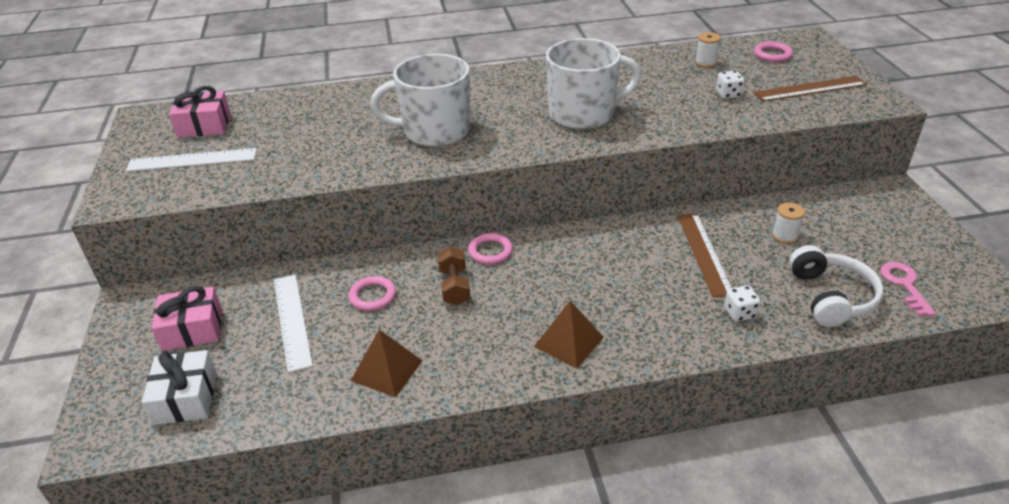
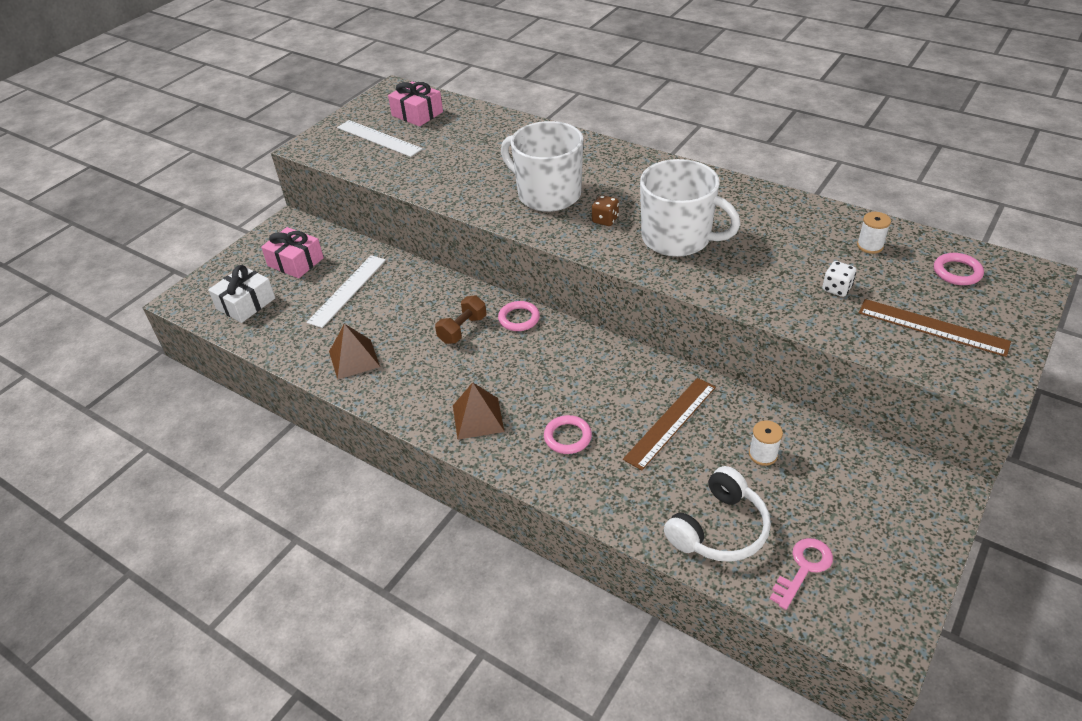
camera: 45 degrees right, 5 degrees up
(373, 296) = (408, 303): pink ring -> pink ring (567, 437)
(510, 127) = (605, 220): none -> brown dice
(739, 313) = (624, 486): white dice -> none

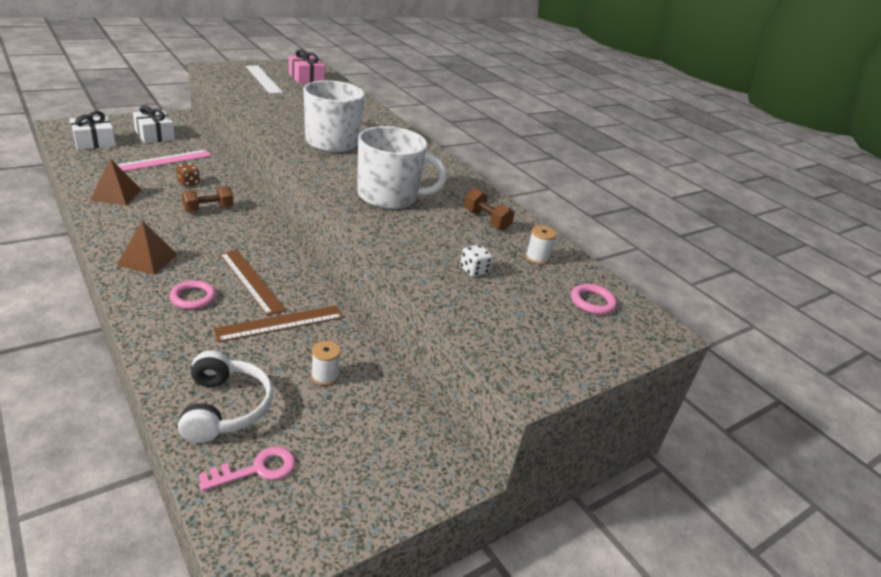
camera: 15 degrees right, 10 degrees down
(295, 262) = (155, 135): pink gift -> white gift
(347, 290) = (165, 160): white ruler -> pink ruler
(519, 318) = (255, 219): pink ring -> none
(605, 220) = (351, 168): brown dice -> brown dice (188, 183)
(678, 238) = (389, 196): white mug -> white mug turned 45 degrees counterclockwise
(719, 529) = (225, 408): white headphones -> white headphones turned 75 degrees counterclockwise
(786, 223) = (486, 220): none -> brown dumbbell
(932, 327) = (524, 326): brown ruler -> brown ruler (251, 281)

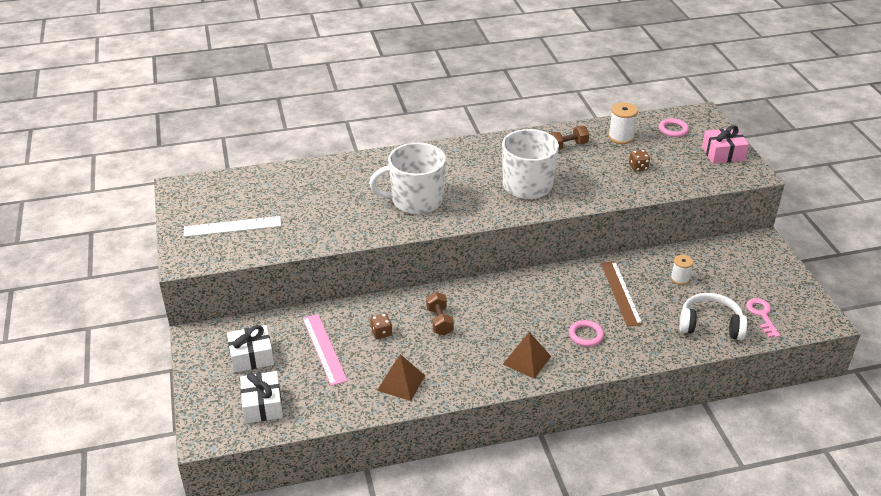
camera: 65 degrees left, 5 degrees up
(251, 281) = (564, 303): brown ruler -> none
(306, 78) = (231, 195): pink gift -> pink gift (723, 153)
(473, 271) = (638, 167): white dice -> brown dice
(537, 258) = (621, 137): white spool -> white spool, size x1.50

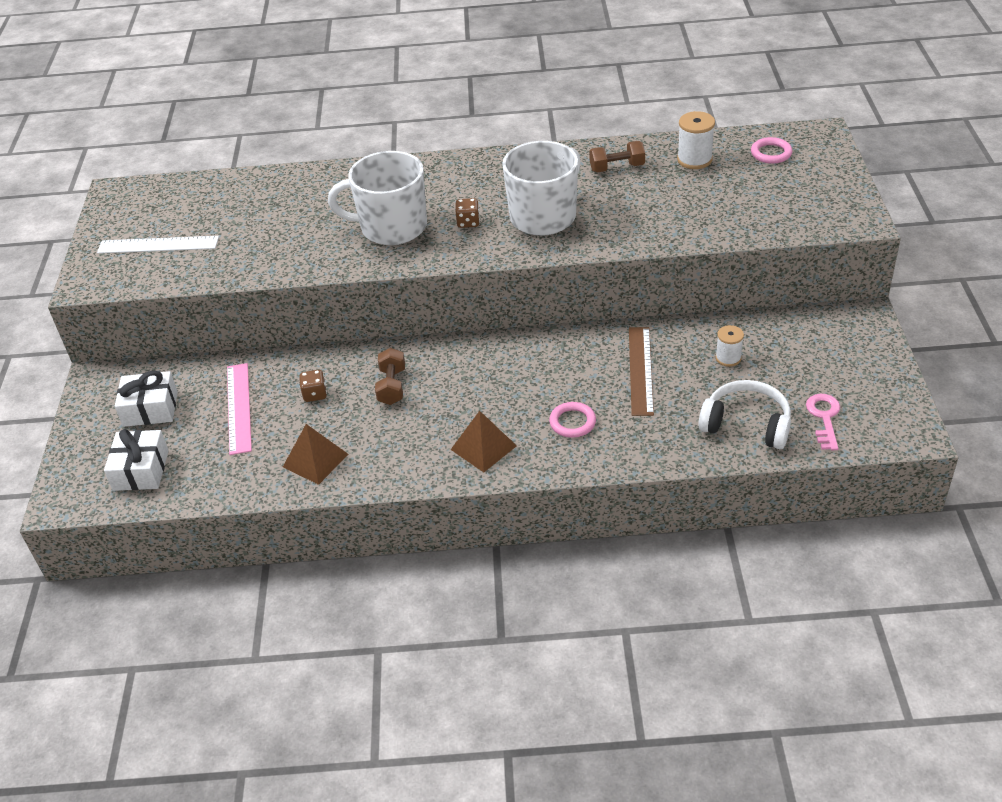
camera: 15 degrees right, 5 degrees up
(638, 167) = (701, 202): brown dice -> brown dice (468, 222)
(723, 153) = (828, 190): pink gift -> none

